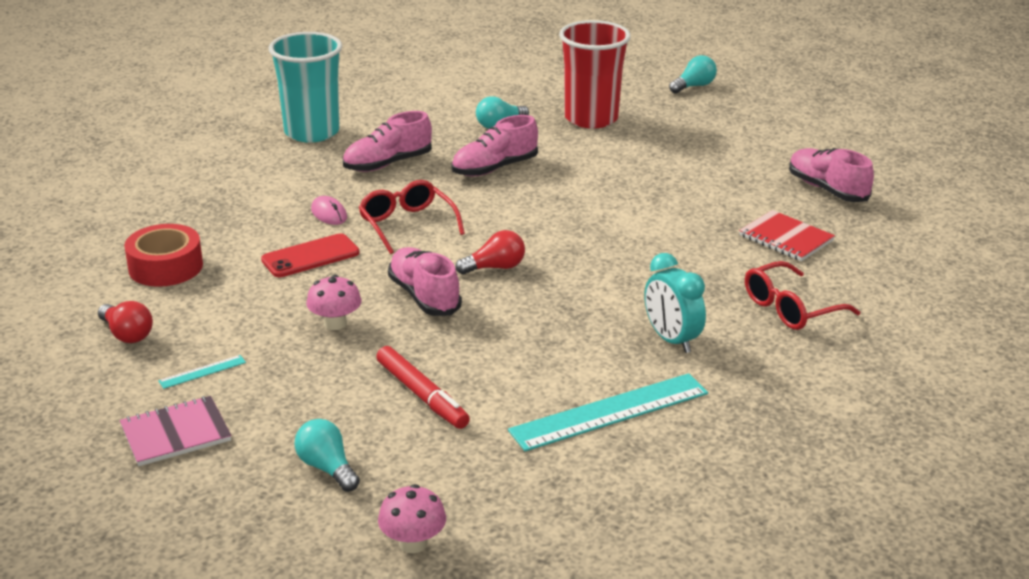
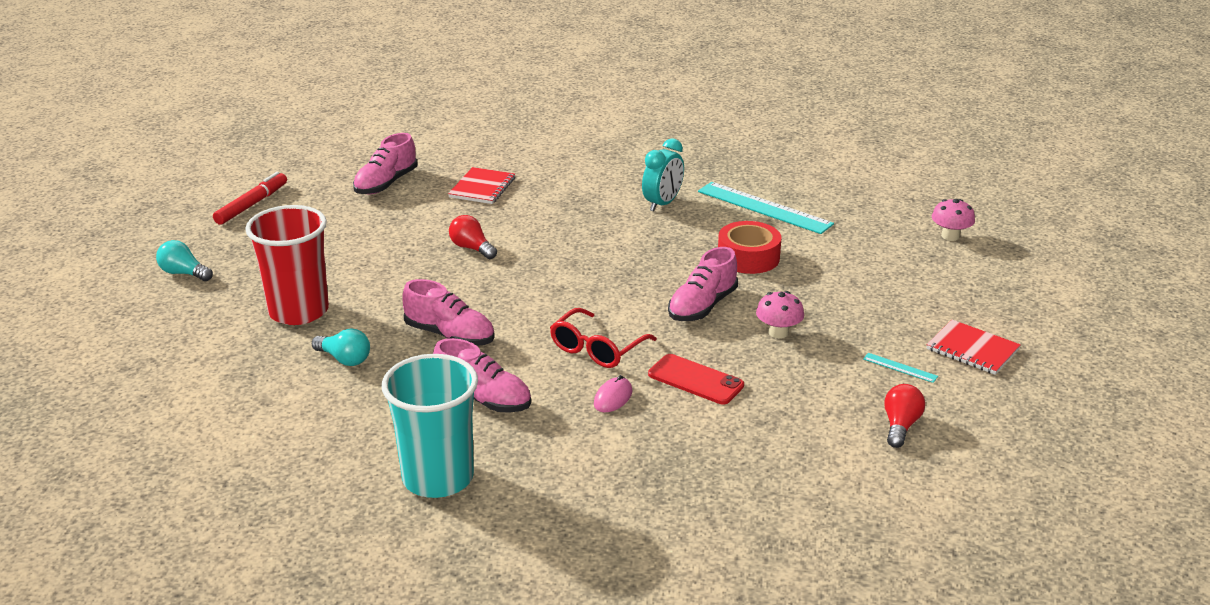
camera: 115 degrees left, 0 degrees up
(165, 267) = (789, 453): red tape -> red tape (748, 257)
(175, 433) = (972, 350): pink notebook -> red notebook
(327, 468) = (929, 282): turquoise light bulb -> none
(422, 395) = (821, 272): red marker -> red marker (252, 205)
(495, 267) = (630, 288): red light bulb -> red light bulb (472, 248)
(790, 308) = (583, 173): red glasses -> none

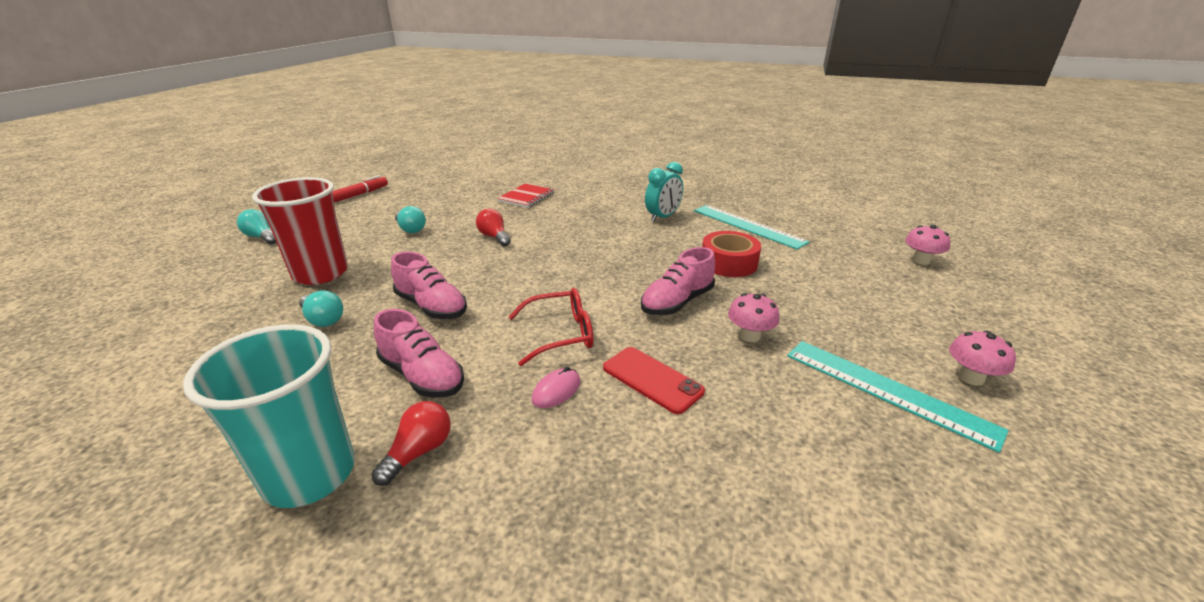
camera: 10 degrees right, 0 degrees up
(363, 246) = (411, 229): none -> turquoise light bulb
(386, 184) = (458, 190): pink shoe -> none
(597, 349) = (561, 334): red glasses -> red glasses turned 150 degrees counterclockwise
(900, 368) = (887, 391): turquoise ruler -> turquoise ruler, size x2.35
(900, 426) = (897, 474): red light bulb -> red light bulb (419, 452)
(972, 350) = (971, 377): red notebook -> pink mushroom

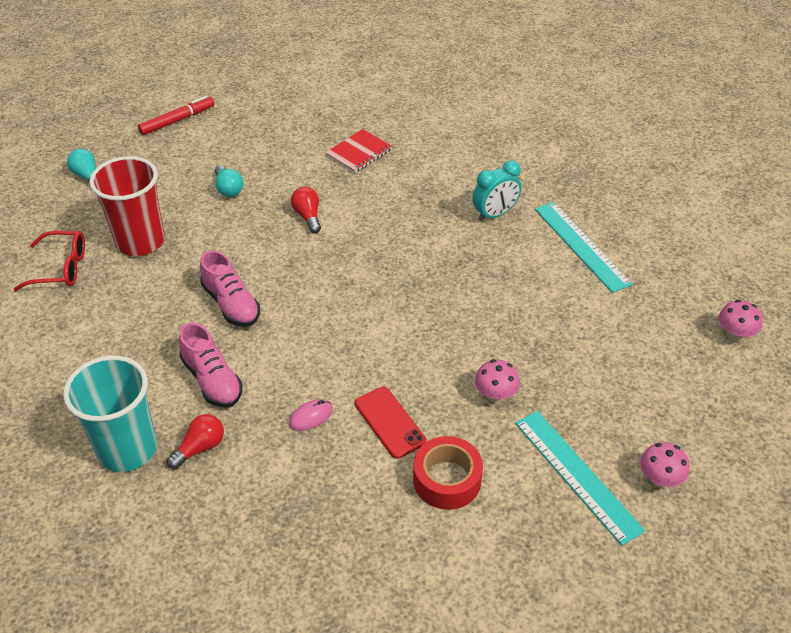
camera: 15 degrees right, 15 degrees up
(323, 319) = (141, 302): turquoise light bulb -> none
(561, 334) = (333, 359): red glasses -> red glasses (61, 268)
(677, 302) = (450, 342): pink shoe -> none
(728, 263) = (528, 299): red tape -> red tape (447, 480)

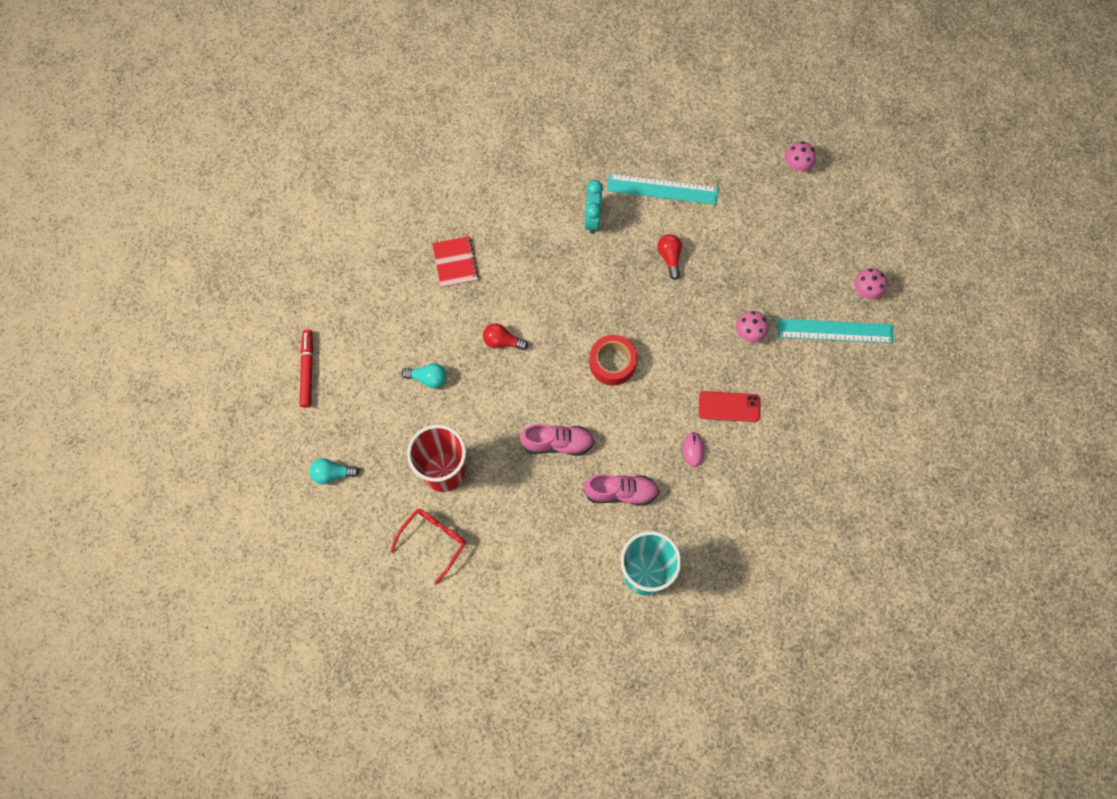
camera: 55 degrees left, 25 degrees up
(200, 447) = (673, 528): red light bulb -> red light bulb (669, 257)
(447, 480) = (792, 402): red tape -> red tape (612, 363)

